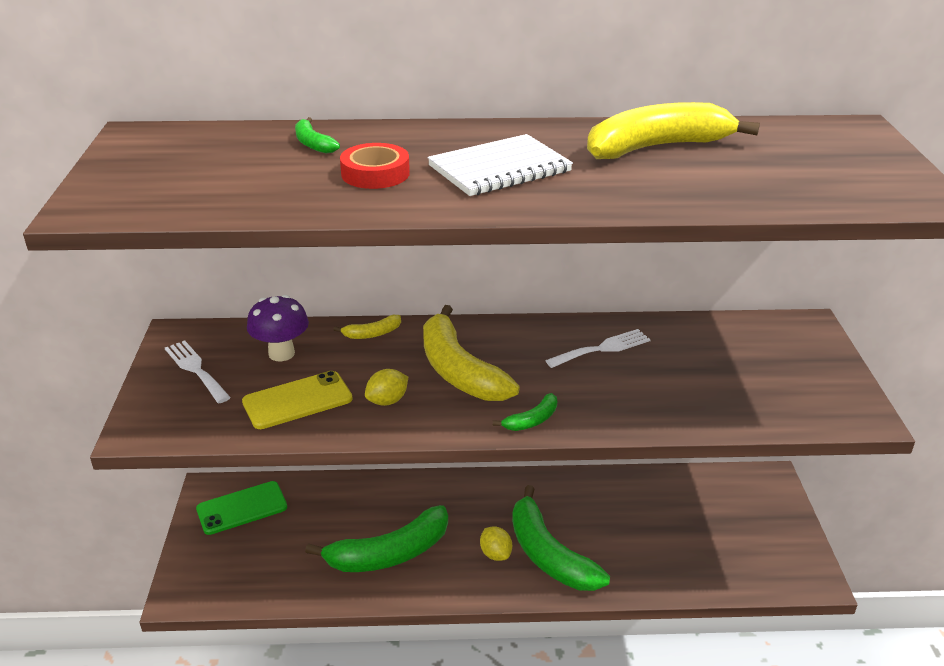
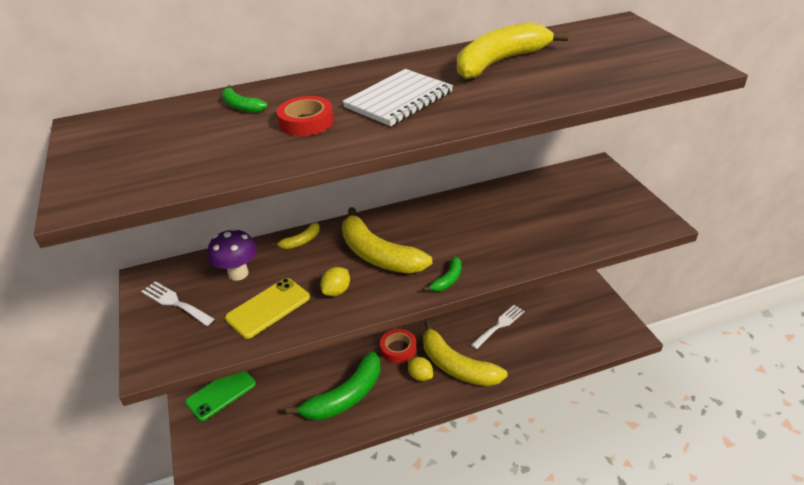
camera: 15 degrees left, 5 degrees up
(480, 513) = (398, 349): none -> red tape
(549, 554) = (457, 366): green banana -> yellow banana
(602, 348) = (471, 214): white fork -> white fork (499, 325)

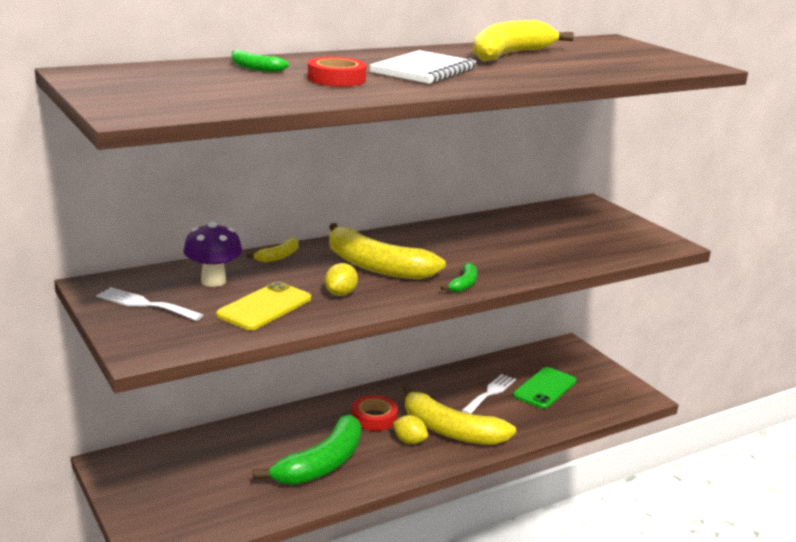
camera: 15 degrees left, 15 degrees down
(221, 393) = (155, 468): green phone -> green phone (545, 388)

